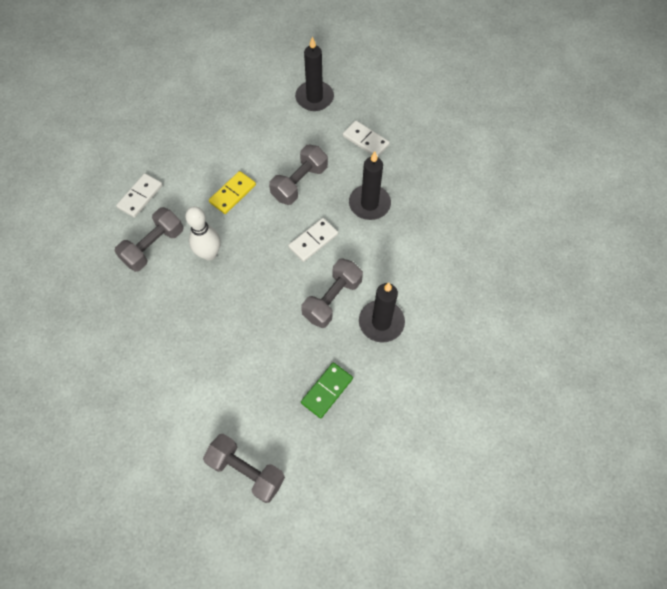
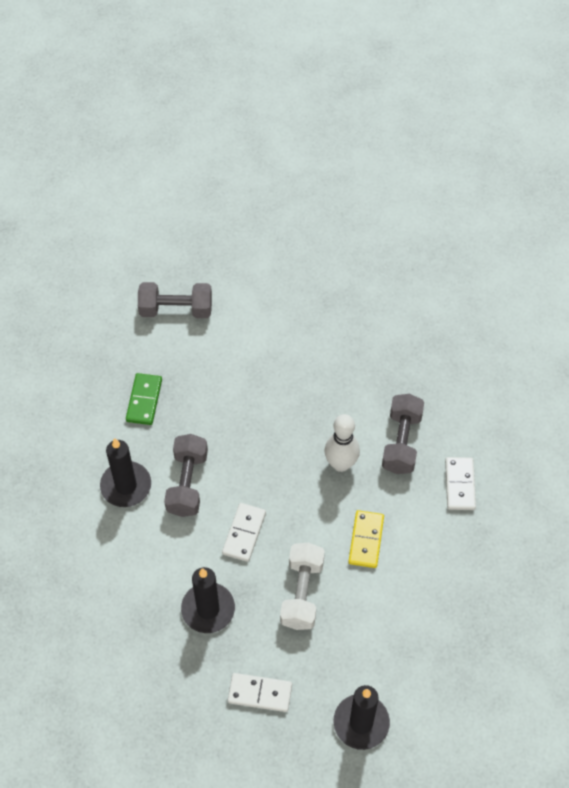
camera: 150 degrees right, 5 degrees down
(299, 183) = (302, 593): grey dumbbell -> white dumbbell

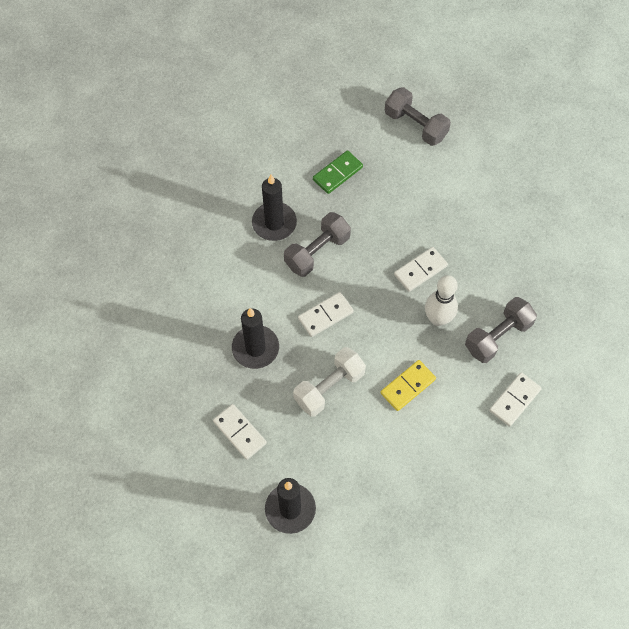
camera: 40 degrees right, 5 degrees up
(290, 433) = (420, 270): none -> white domino

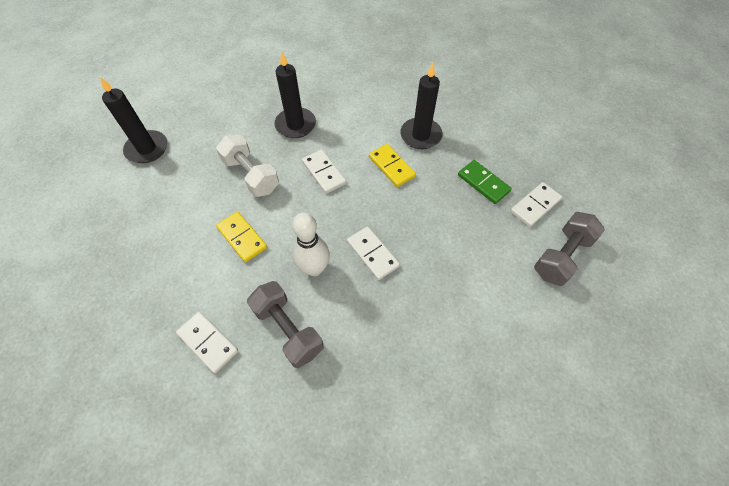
camera: 90 degrees right, 5 degrees down
(240, 432) = (221, 117): white domino -> white domino (535, 206)
(317, 252) = (391, 167): grey dumbbell -> yellow domino

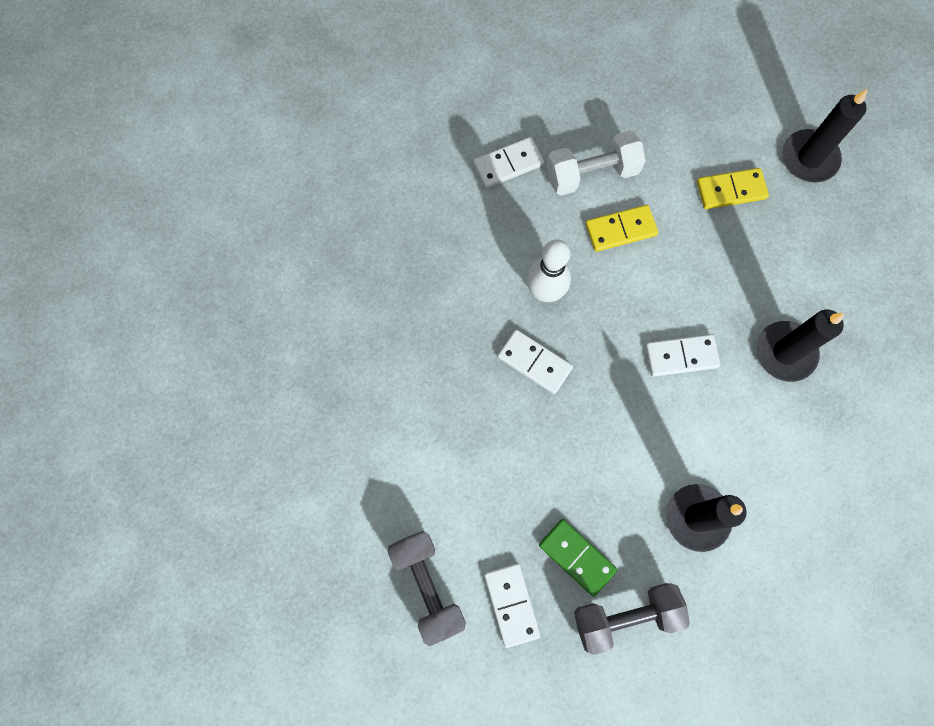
camera: 115 degrees right, 15 degrees up
(251, 175) = (713, 267): white dumbbell -> white dumbbell (592, 173)
(288, 329) = (486, 240): grey dumbbell -> grey dumbbell (626, 616)
(372, 254) = (534, 362): white domino -> white domino turned 45 degrees clockwise
(391, 167) = (656, 448): yellow domino -> yellow domino (731, 190)
(483, 183) = (577, 557): green domino -> green domino turned 60 degrees clockwise

